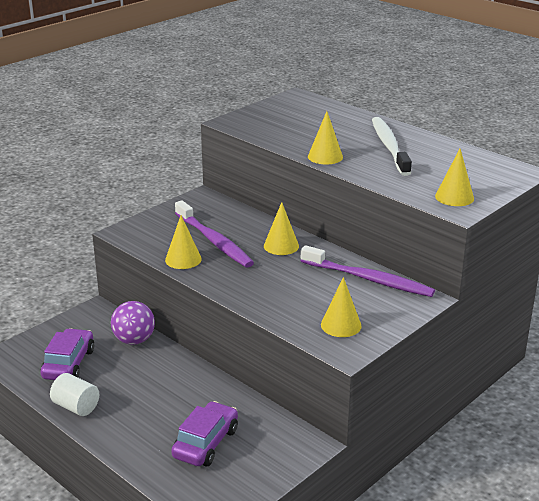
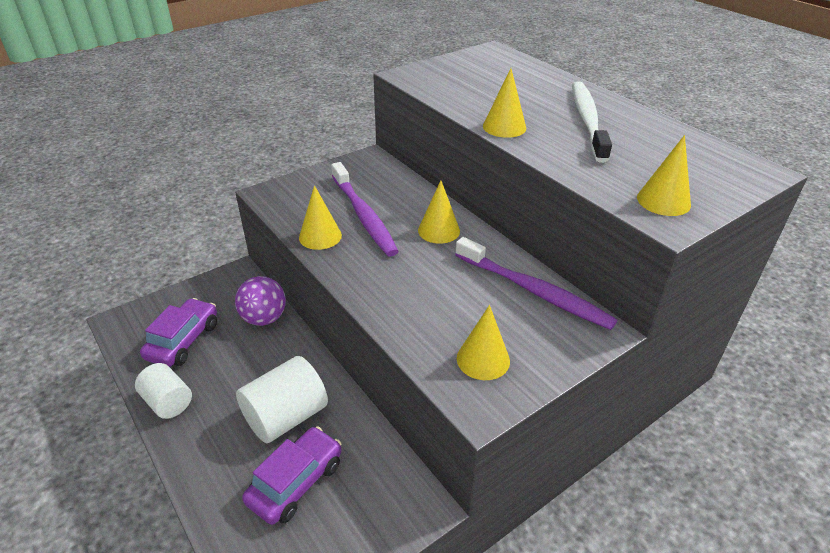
camera: 10 degrees right, 10 degrees up
(181, 404) = (286, 417): none -> white cylinder

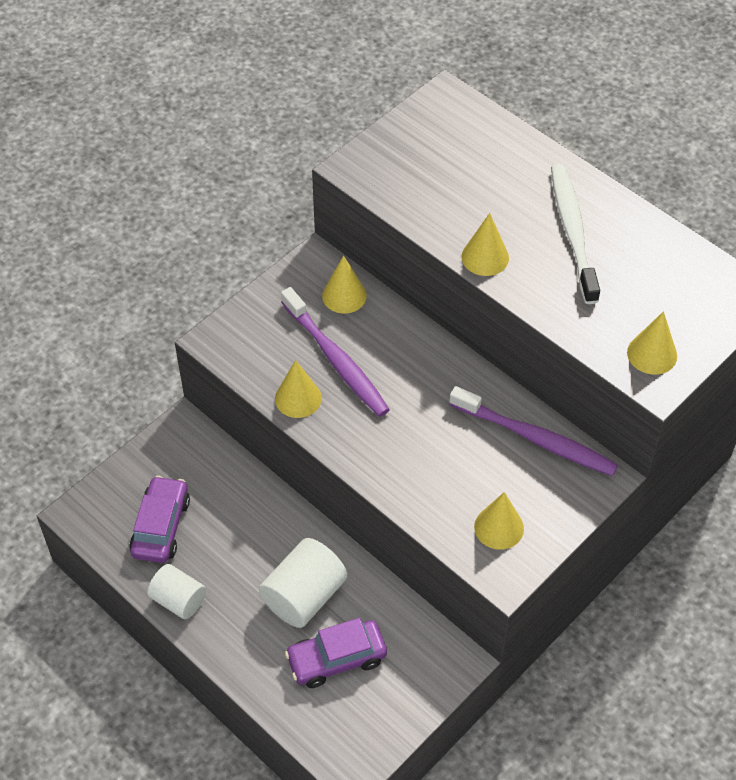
camera: 10 degrees left, 15 degrees up
(264, 318) = (238, 484): purple ball -> none
(296, 482) = (336, 659): purple car -> purple car turned 135 degrees counterclockwise
(439, 230) = (424, 370): yellow cone -> yellow cone (344, 295)

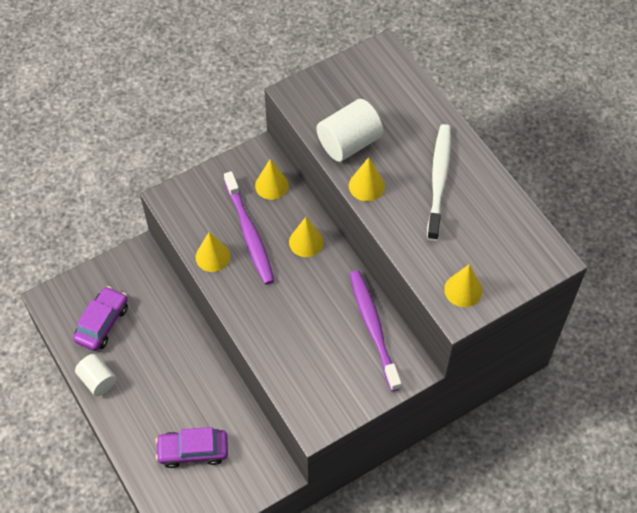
camera: 15 degrees right, 5 degrees up
(304, 596) = (185, 399): white cylinder -> white cylinder (349, 143)
(499, 527) = (323, 389): yellow cone -> yellow cone (306, 242)
(536, 438) = (373, 328): purple toothbrush -> purple toothbrush turned 150 degrees counterclockwise

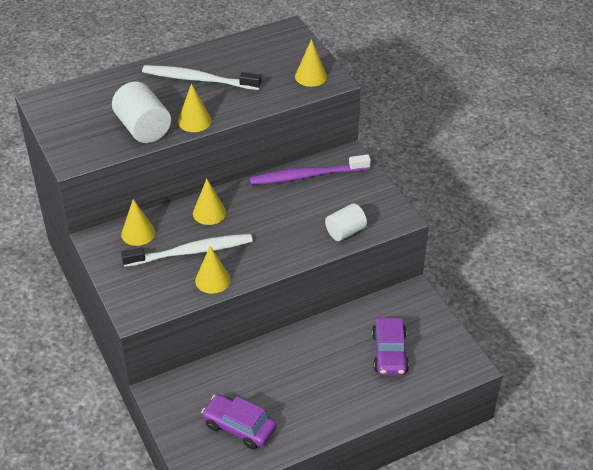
camera: 85 degrees left, 15 degrees down
(98, 380) = (307, 431): white cylinder -> white cylinder (345, 232)
(249, 233) = (191, 252): purple toothbrush -> white toothbrush

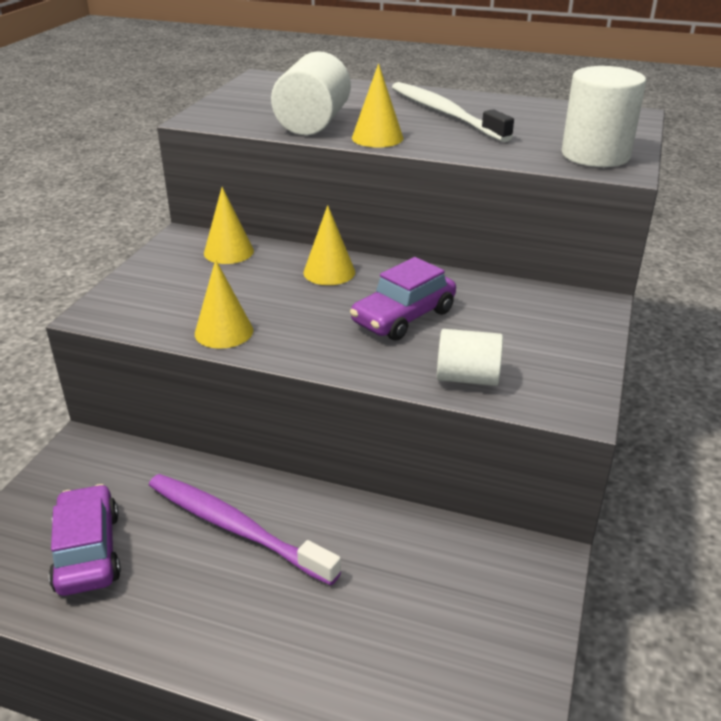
camera: 45 degrees right, 10 degrees down
(191, 252) = (249, 294): white toothbrush -> none
(307, 176) = (503, 296): purple toothbrush -> purple toothbrush (235, 528)
(311, 76) = (595, 155): yellow cone -> white cylinder
(389, 353) = (399, 615): purple car -> purple car (403, 317)

